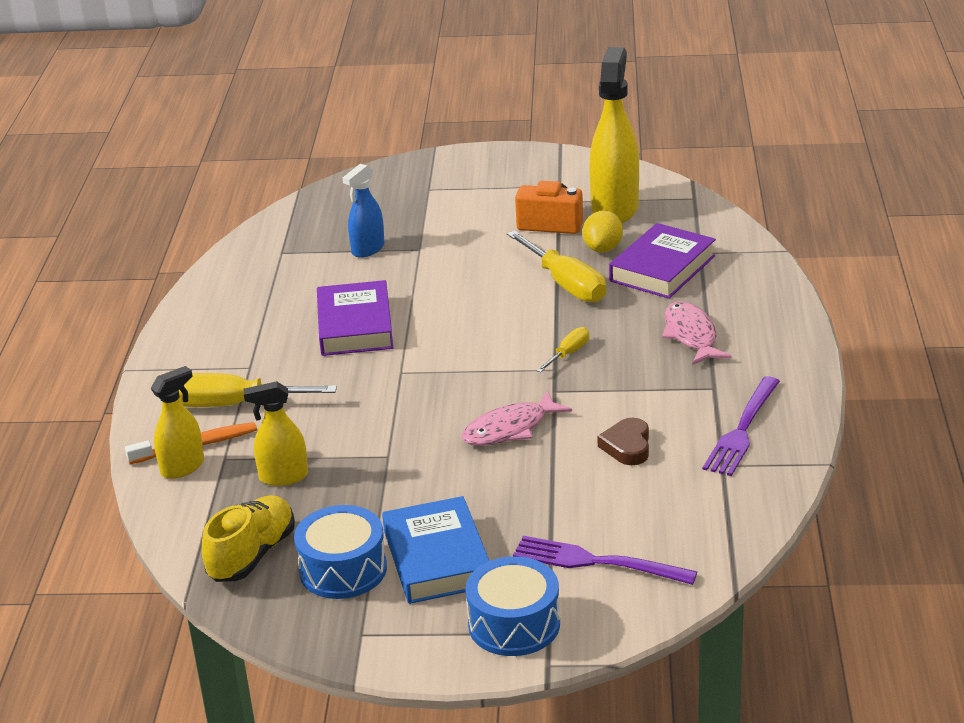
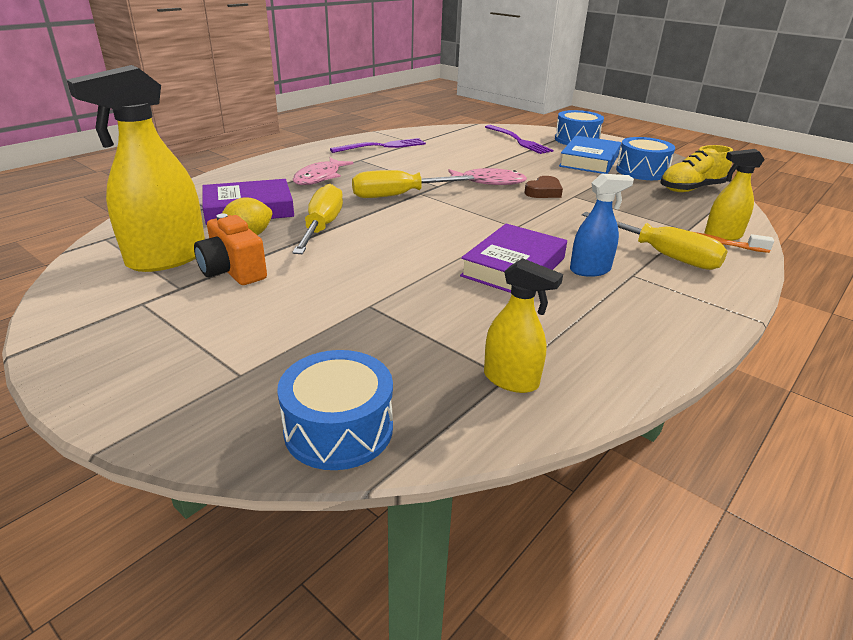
camera: 145 degrees left, 0 degrees up
(283, 477) = (650, 209): yellow spray bottle -> yellow spray bottle (511, 380)
(342, 196) = (339, 429): none -> blue drum
(368, 249) = (414, 330): blue spray bottle -> blue spray bottle (590, 270)
(568, 354) = (399, 195): yellow screwdriver -> yellow screwdriver, size x1.94
(627, 446) = (443, 158): brown heart -> brown heart (543, 192)

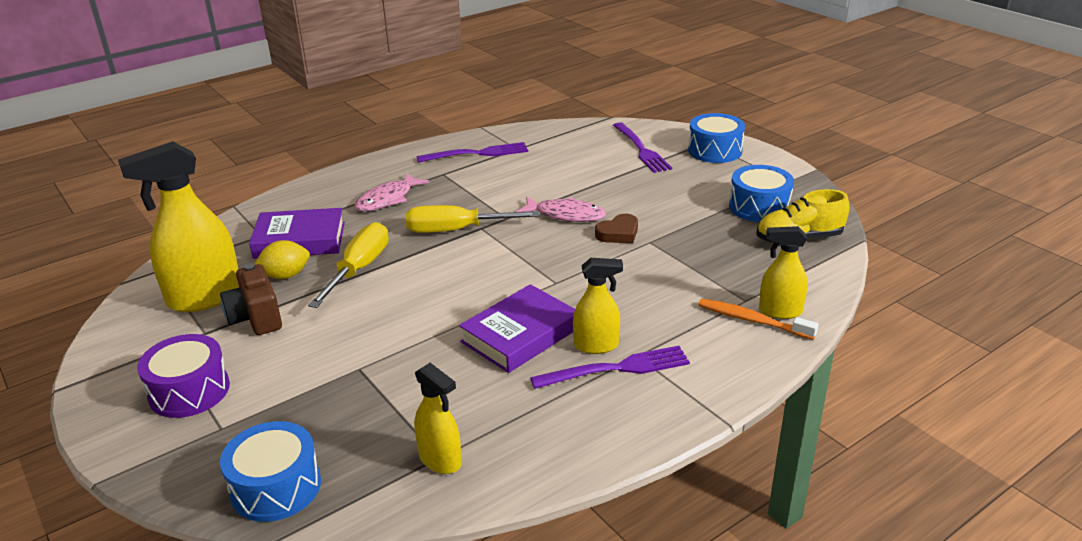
camera: 15 degrees right, 0 degrees up
(184, 342) = (189, 391): none -> purple drum
(233, 271) = (256, 318): orange camera -> brown camera
(589, 161) = (706, 187): blue book -> none
(590, 270) = (596, 345): blue spray bottle -> yellow spray bottle
(623, 286) = (616, 369): none -> purple fork
(662, 255) = (689, 332): yellow screwdriver -> none

